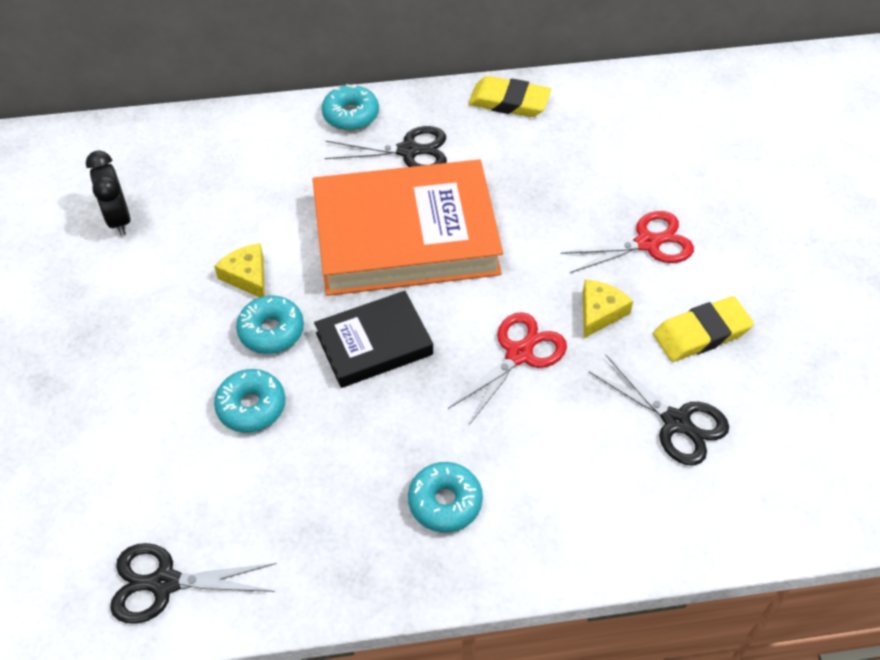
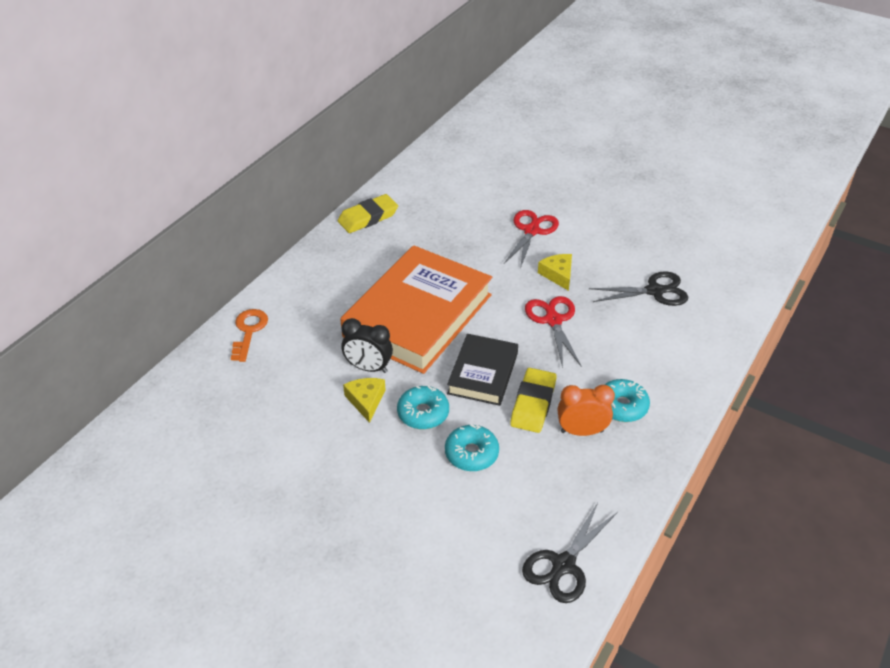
camera: 50 degrees left, 10 degrees down
(118, 219) = (239, 439): black clock -> black clock (368, 368)
(247, 276) = (366, 401): yellow cheese -> yellow cheese turned 75 degrees clockwise
(257, 131) = (249, 331): none -> orange key
(351, 115) = (291, 283): turquoise donut -> none
(370, 486) = (581, 431): none -> orange clock
(408, 151) = (353, 277): black scissors -> none
(701, 333) = (609, 249): yellow eraser -> yellow eraser (533, 404)

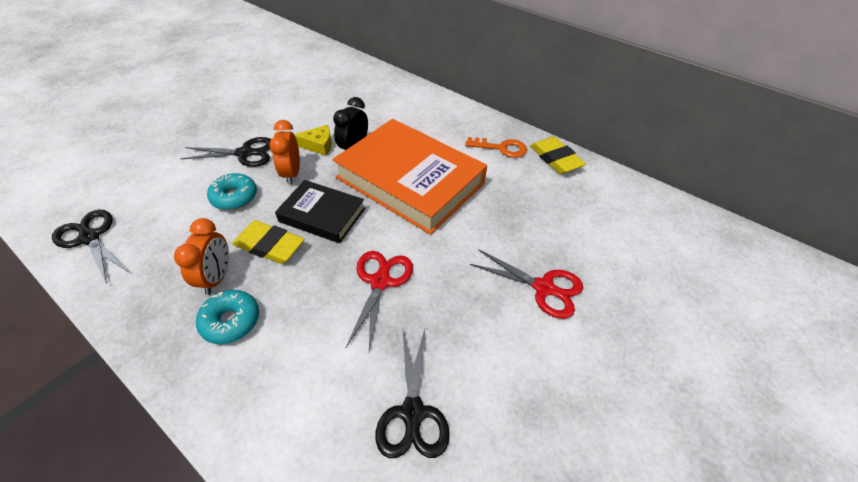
camera: 95 degrees right, 5 degrees up
(249, 331) = (411, 95): orange key -> orange key (501, 148)
(391, 469) = (245, 153): none -> black scissors
(423, 413) = (291, 174): turquoise donut -> orange clock
(553, 320) = (380, 282): red scissors -> red scissors turned 75 degrees counterclockwise
(558, 275) = (458, 301): yellow cheese -> none

